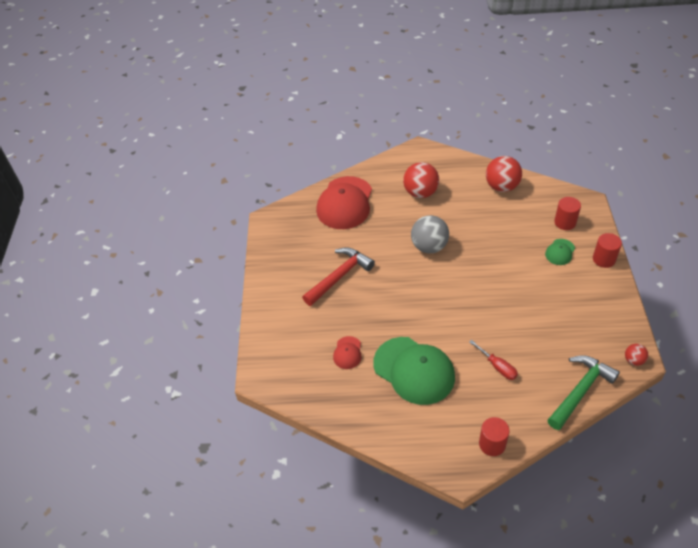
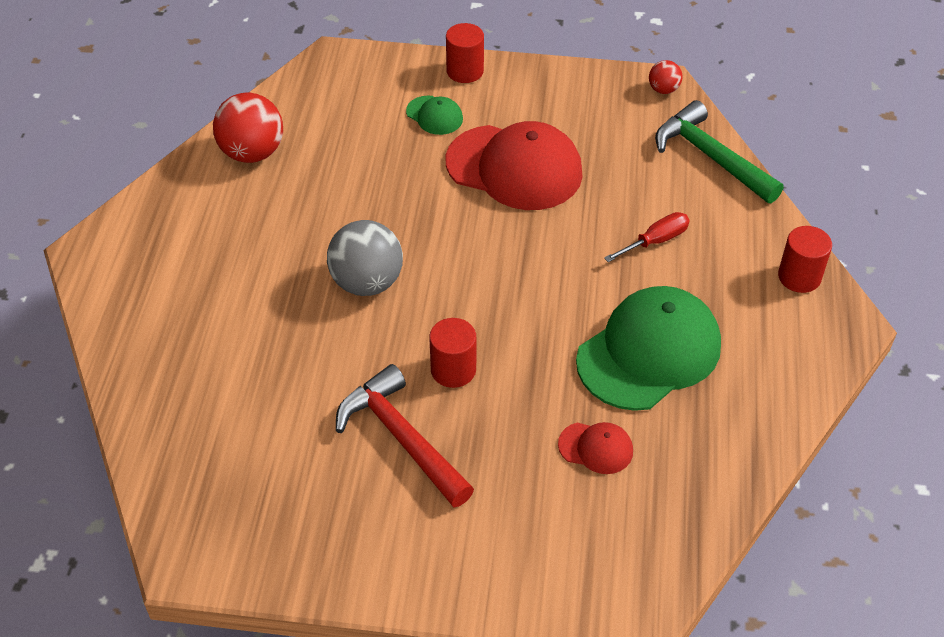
camera: 85 degrees left, 0 degrees up
(345, 203) = (194, 402): red cap -> red cap (514, 168)
(420, 193) = (218, 271): red ball -> none
(565, 222) = (371, 94): red cylinder -> red cylinder (453, 370)

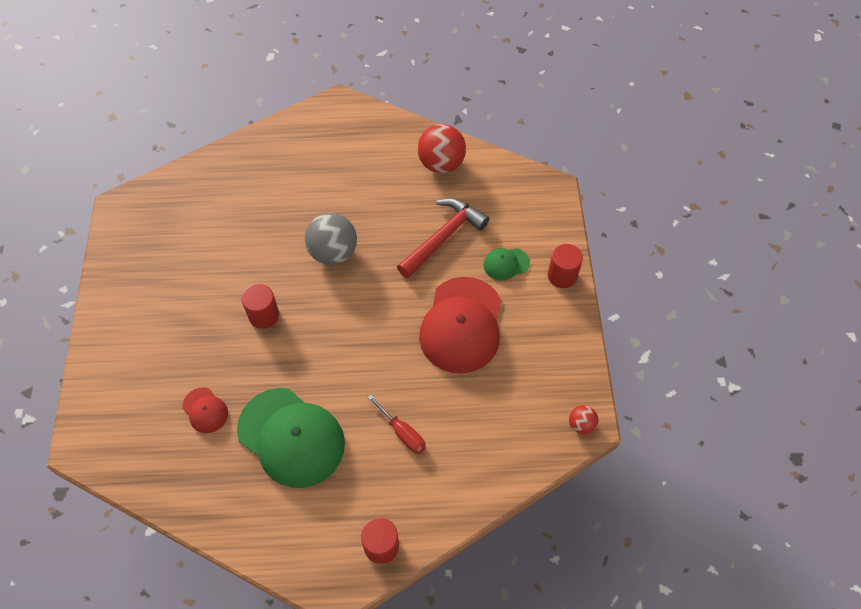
camera: 80 degrees right, 10 degrees up
(402, 438) = (207, 296): red hammer -> red hammer (443, 238)
(434, 115) = (506, 264): green cap -> green cap turned 45 degrees clockwise
(596, 448) = (205, 410): red cap -> red cap turned 45 degrees counterclockwise
(711, 157) = (506, 469): green hammer -> none

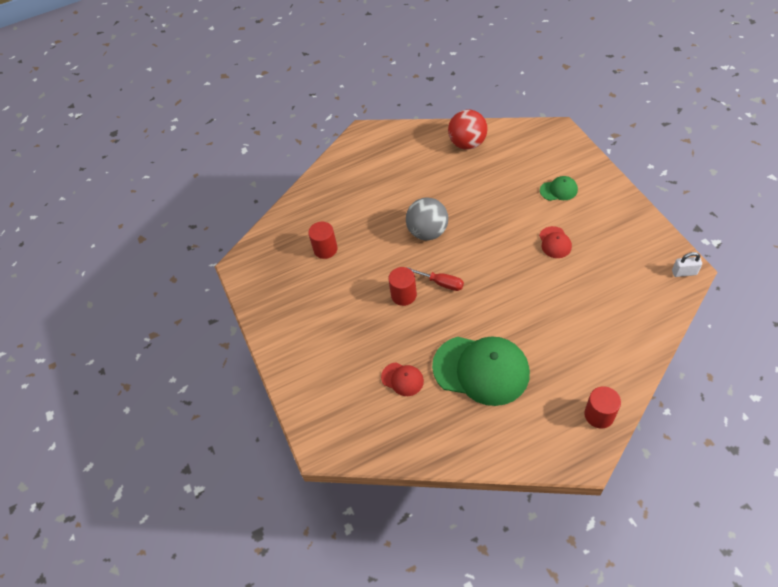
camera: 15 degrees left, 5 degrees down
(402, 432) = (561, 331): red screwdriver -> red screwdriver (441, 283)
(443, 238) = (502, 191): red hammer -> none
(461, 325) = (555, 242): red cap -> red cap, size x0.45
(506, 264) = (558, 190): green cap -> green cap turned 150 degrees counterclockwise
(562, 276) = (603, 182): red cylinder -> red cylinder (325, 249)
(581, 425) = (684, 272): red ball -> white padlock

